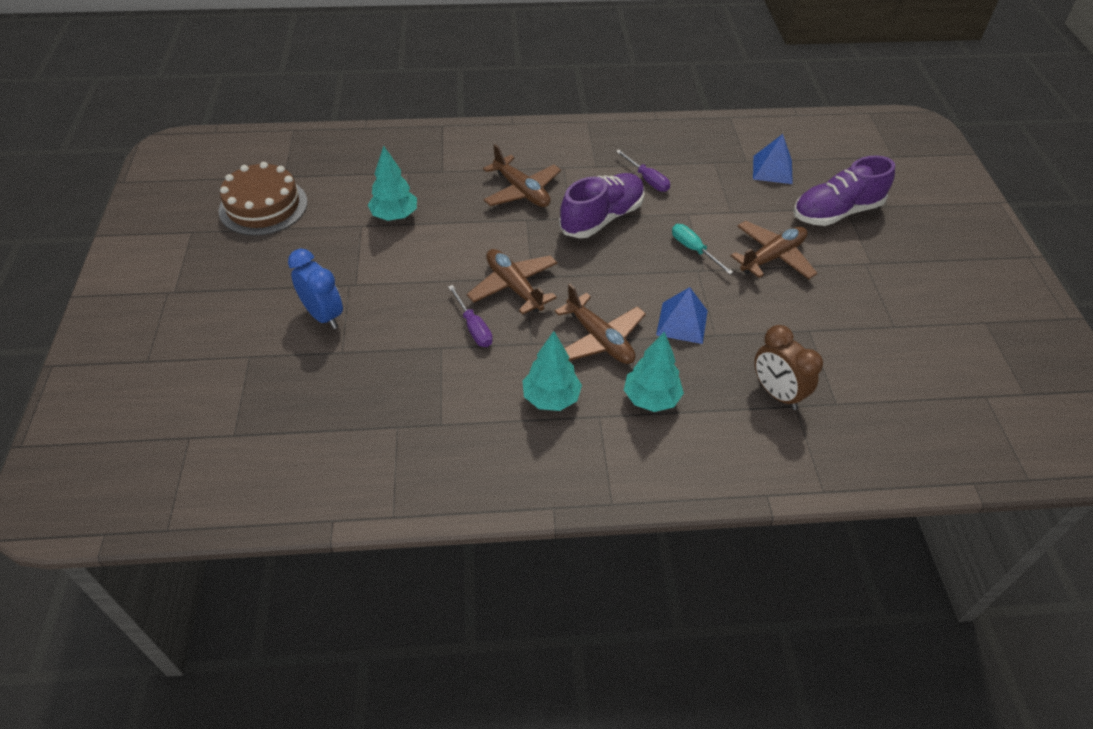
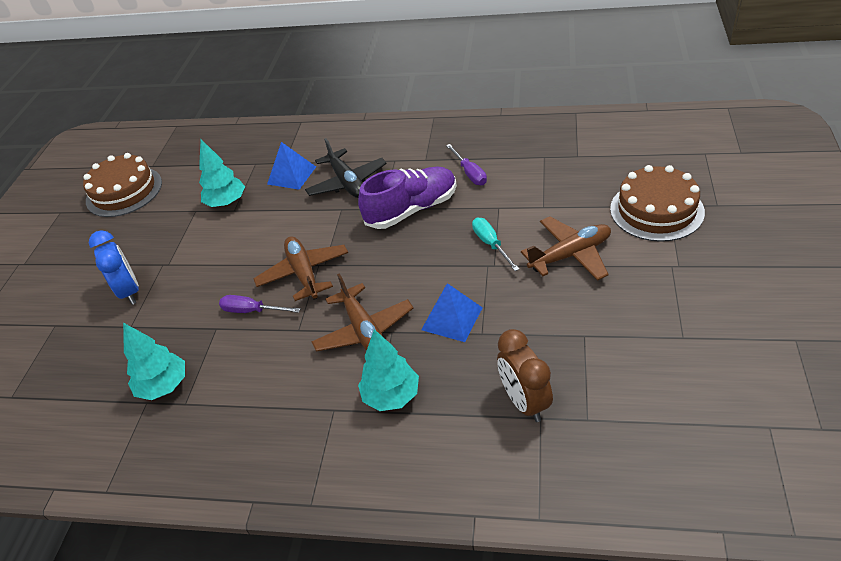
camera: 20 degrees right, 5 degrees down
(473, 327) = (252, 311): purple screwdriver -> purple screwdriver turned 120 degrees clockwise
(522, 191) = (347, 182): brown plane -> black plane
(551, 398) = (295, 387): turquoise tree -> turquoise tree (164, 386)
(772, 169) = (601, 165): blue pyramid -> blue pyramid (291, 175)
(836, 212) = (656, 210): purple shoe -> brown cake

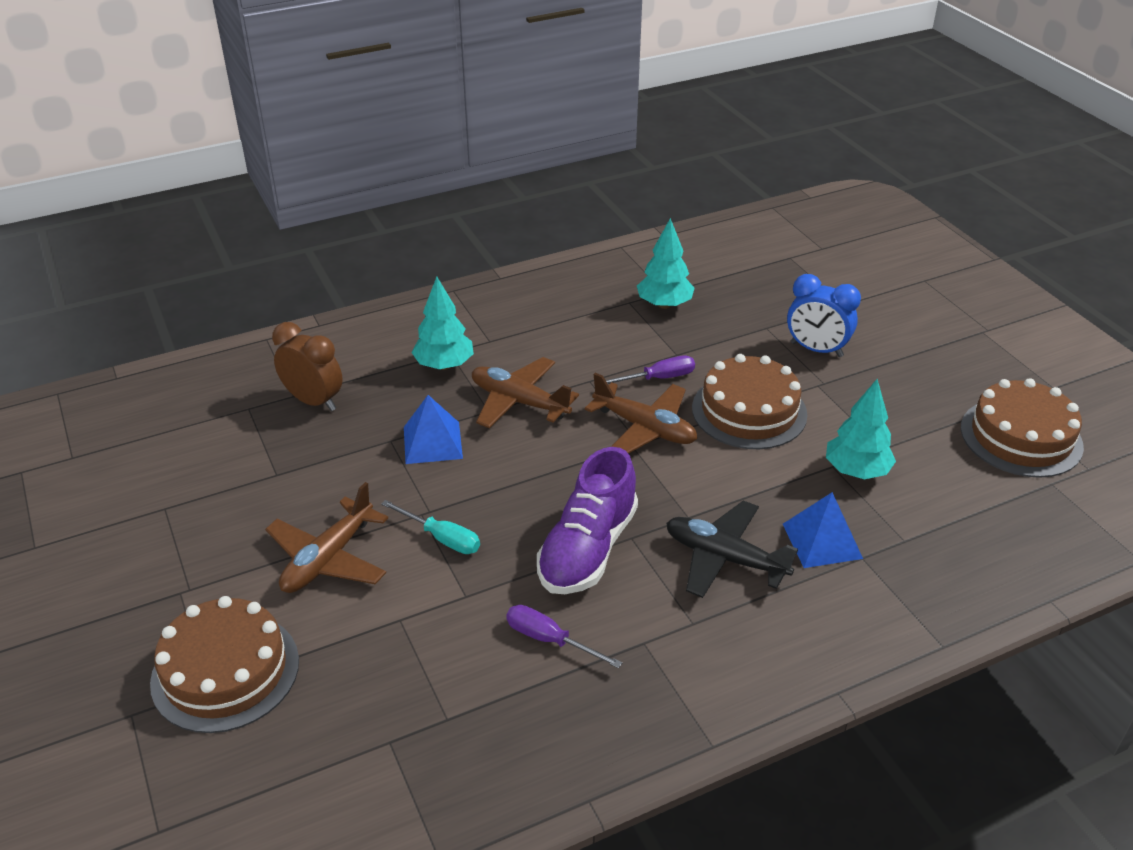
camera: 140 degrees right, 5 degrees down
(230, 261) = (749, 411): none -> brown cake

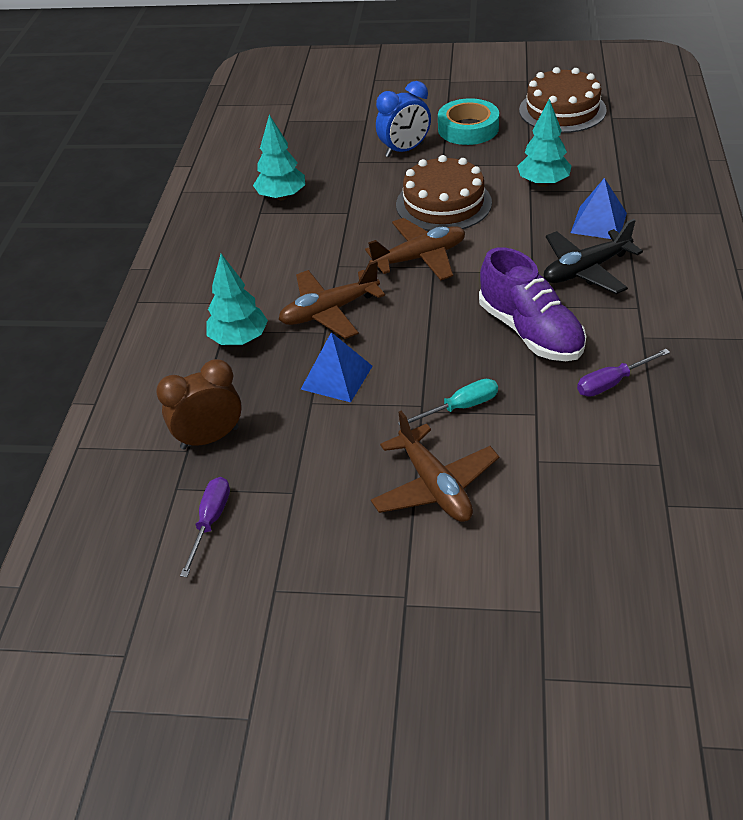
camera: 55 degrees left, 5 degrees up
(225, 671) = (529, 593): brown cake -> none
(658, 378) = (368, 231): purple screwdriver -> purple screwdriver (210, 522)
(903, 378) = (468, 128): none -> turquoise tape

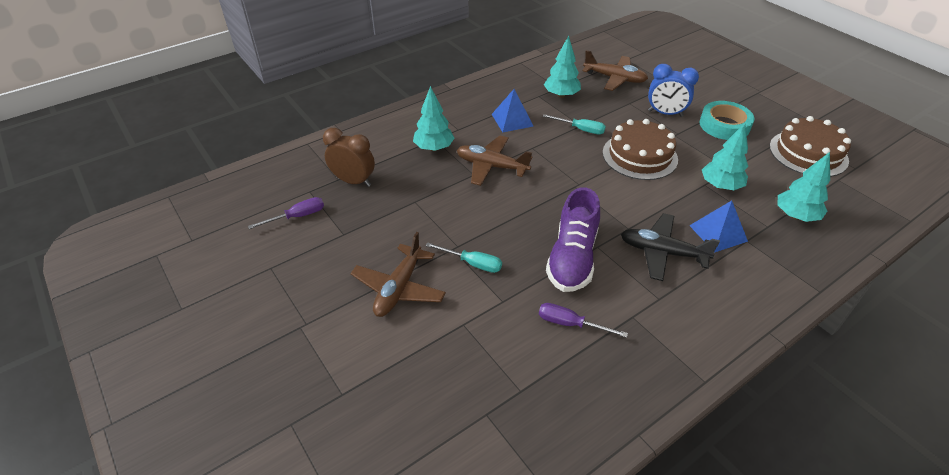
camera: 45 degrees right, 0 degrees up
(336, 377) = (443, 199): blue pyramid -> blue pyramid (512, 120)
(354, 216) = (580, 129): none -> turquoise screwdriver
(420, 258) = (579, 174): brown plane -> brown plane (614, 78)
(627, 168) = (795, 216): none -> turquoise tree

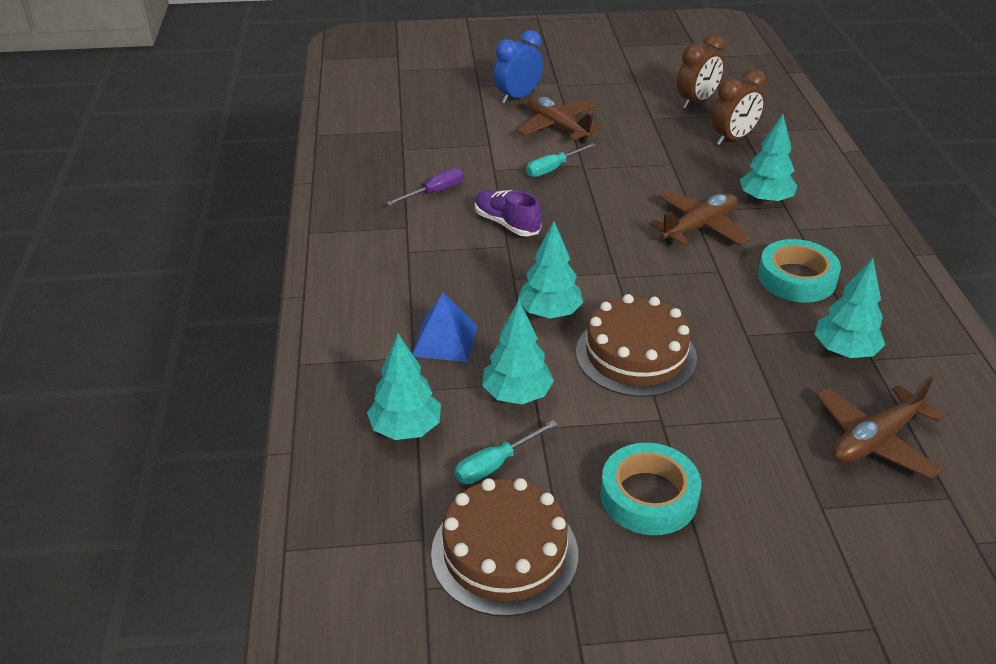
camera: 120 degrees right, 5 degrees down
(297, 216) = (696, 102): purple screwdriver -> brown clock
(512, 120) = (796, 278): blue pyramid -> turquoise tape
(572, 258) = (506, 224): purple shoe -> purple shoe, size x0.66
(580, 129) = (735, 329): turquoise screwdriver -> turquoise screwdriver (495, 464)
(643, 199) = (550, 313): none -> turquoise tree
(662, 252) = (458, 283): black plane -> none
(665, 113) = (726, 442): blue clock -> blue clock (518, 97)

